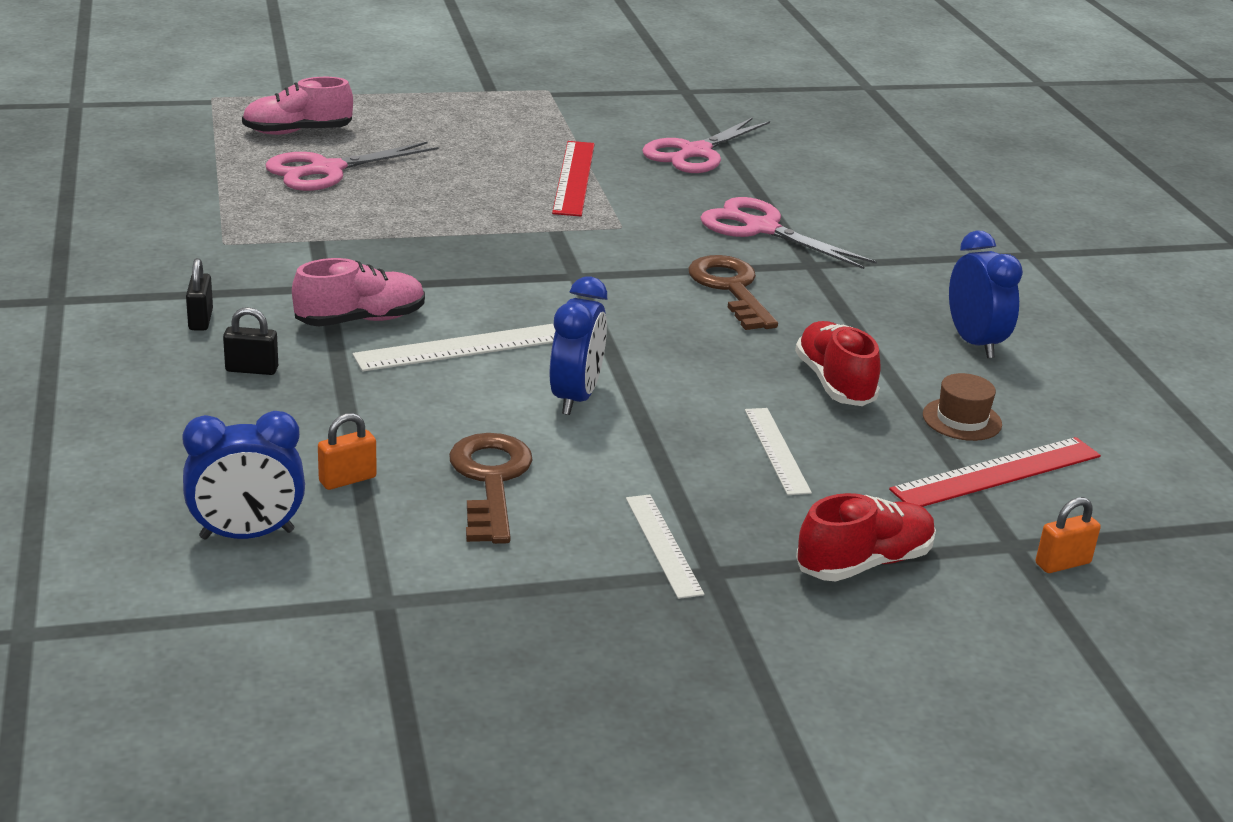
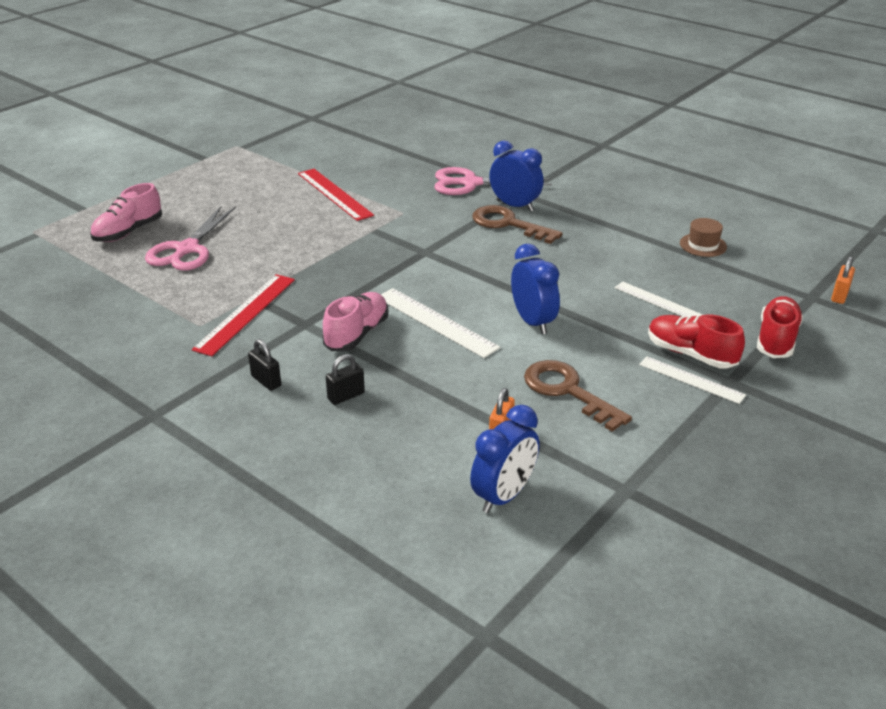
camera: 35 degrees left, 5 degrees up
(464, 347) = (436, 322): white ruler -> white ruler turned 75 degrees counterclockwise
(695, 152) = (373, 153): pink scissors -> none
(834, 383) = (628, 253): red shoe -> red shoe (691, 354)
(974, 343) = (649, 202): blue clock -> blue clock (515, 206)
(997, 473) = (754, 265): red ruler -> red ruler (245, 313)

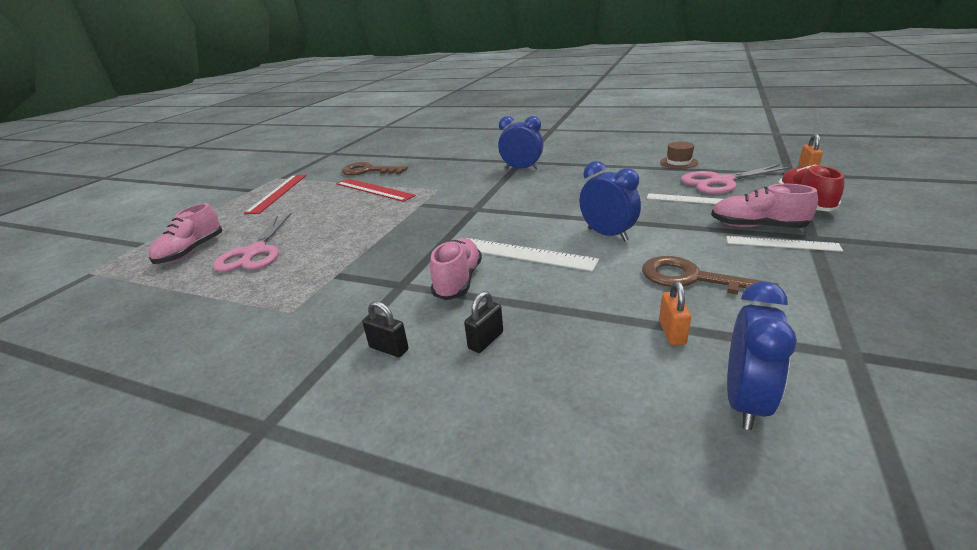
camera: 15 degrees left, 5 degrees down
(245, 313) = (336, 290): red ruler -> red ruler (278, 193)
(470, 183) = (477, 164): pink scissors -> pink scissors (721, 182)
(508, 224) = (527, 179): brown key -> brown key (368, 171)
(691, 354) = (757, 226): red shoe -> pink shoe

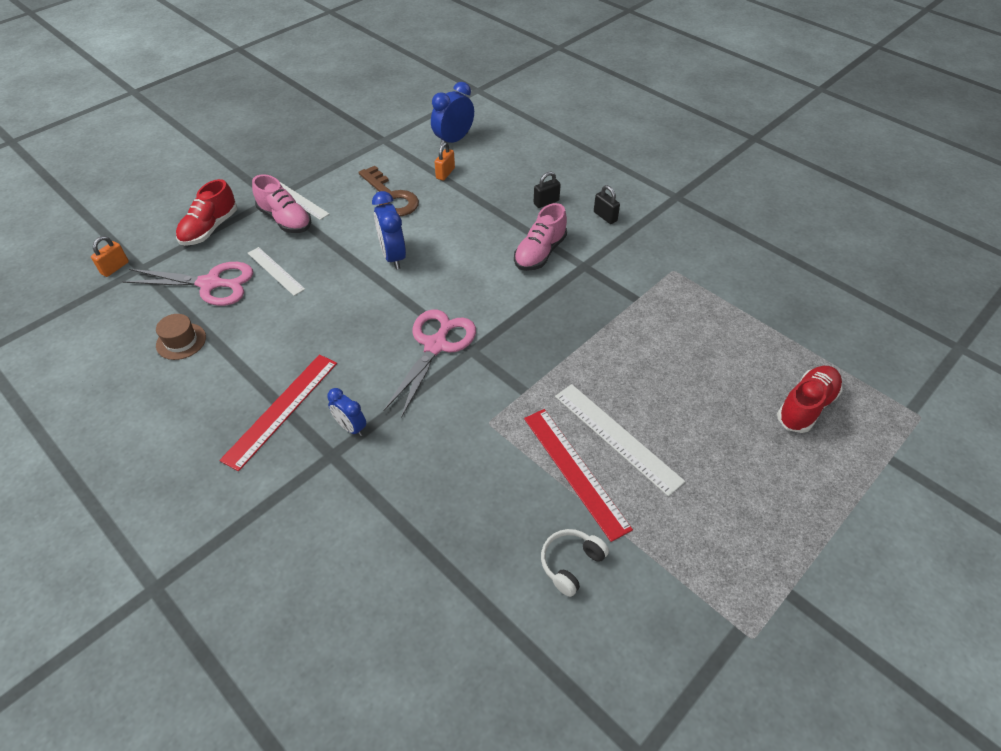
camera: 160 degrees left, 20 degrees up
(191, 251) = (806, 407): pink shoe -> red shoe
(255, 252) = (725, 371): pink scissors -> pink scissors (436, 345)
(278, 193) = (732, 546): red ruler -> red ruler (281, 410)
(368, 171) = (571, 563): brown key -> white headphones
(521, 169) = (350, 427): blue clock -> blue clock, size x0.62
(524, 254) = (473, 261): white ruler -> white ruler (617, 437)

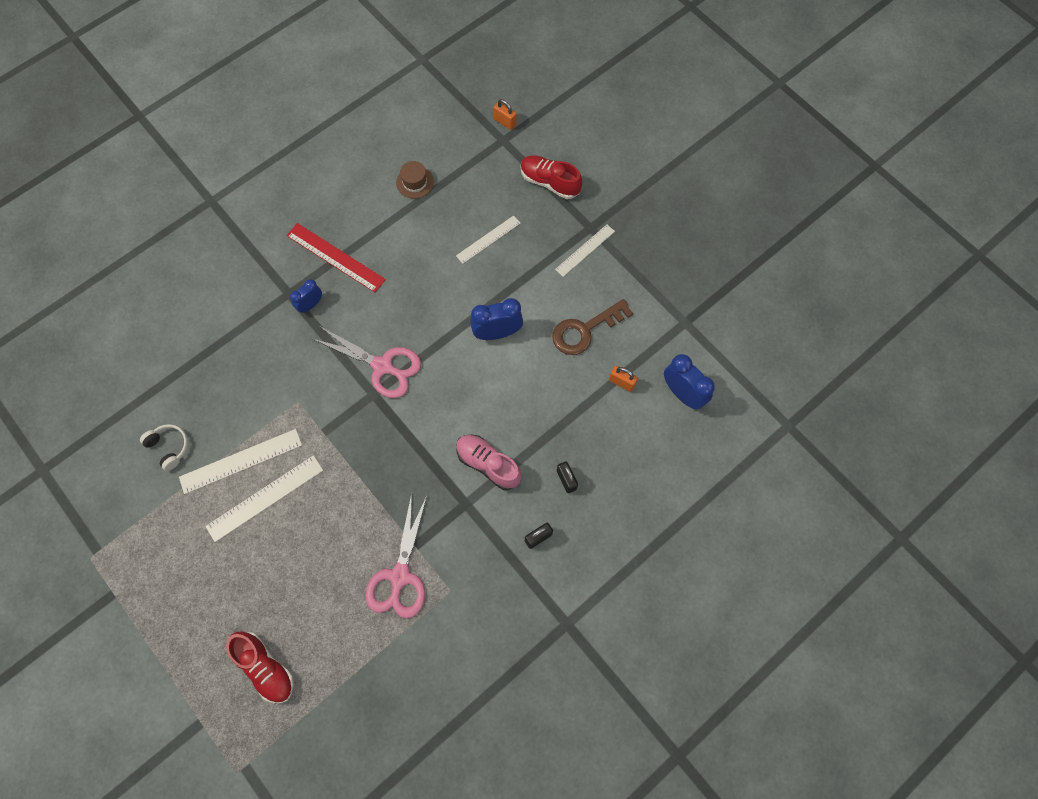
camera: 95 degrees right, 20 degrees up
(210, 284) = (477, 193): pink scissors -> pink scissors (400, 576)
(285, 220) = (557, 241): pink shoe -> none
(575, 471) = (241, 461): red ruler -> white ruler

